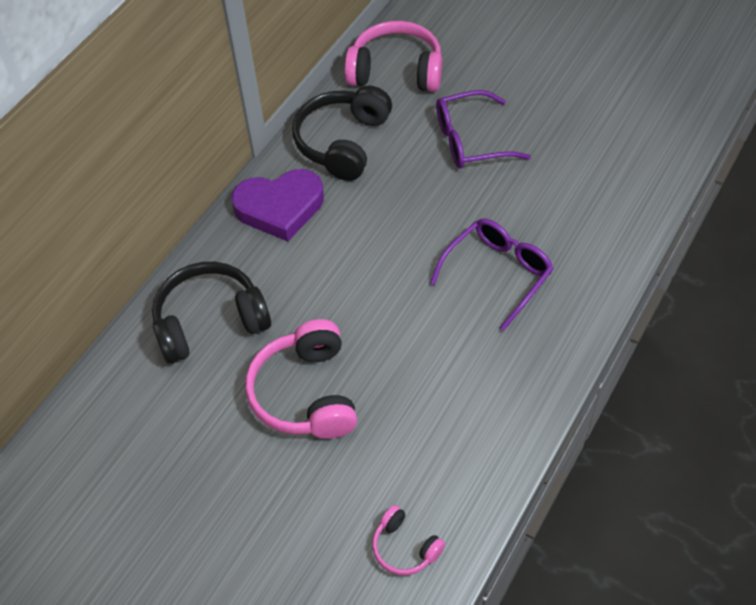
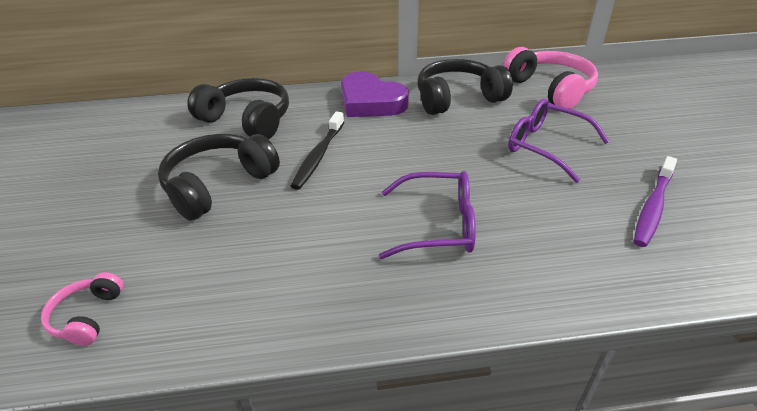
camera: 50 degrees right, 15 degrees down
(306, 393) = (218, 185): pink headphones -> black headphones
(332, 298) = (318, 156): none -> black toothbrush
(589, 141) = (653, 207): none -> purple toothbrush

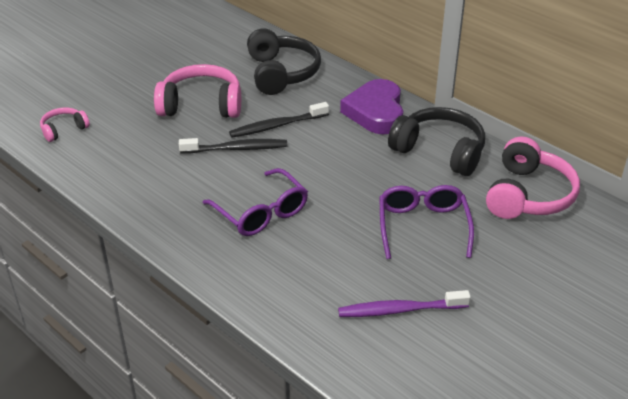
camera: 50 degrees right, 0 degrees up
(218, 185) = (201, 105): black headphones -> pink headphones
(319, 195) = (236, 149): none -> black toothbrush

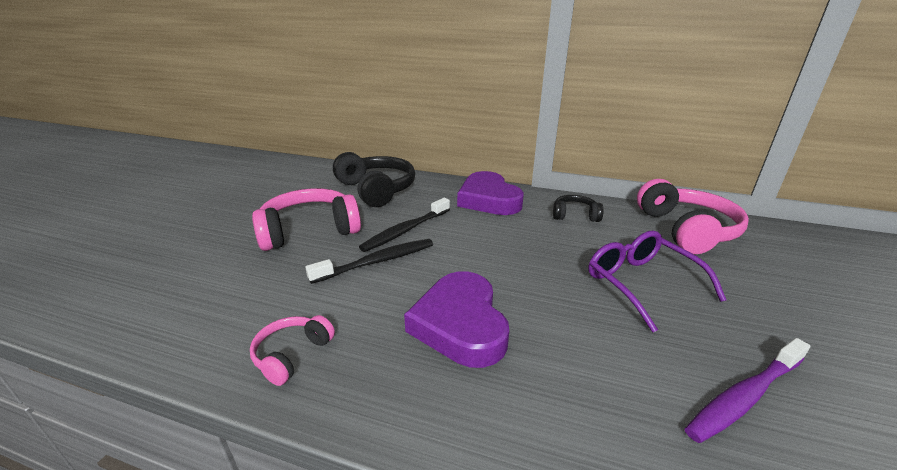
camera: 25 degrees left, 10 degrees down
(64, 129) = (129, 297): pink headphones -> pink headphones (292, 354)
(261, 213) = (460, 324): purple glasses -> purple heart
(439, 151) = (575, 215): black headphones -> black headphones, size x0.52

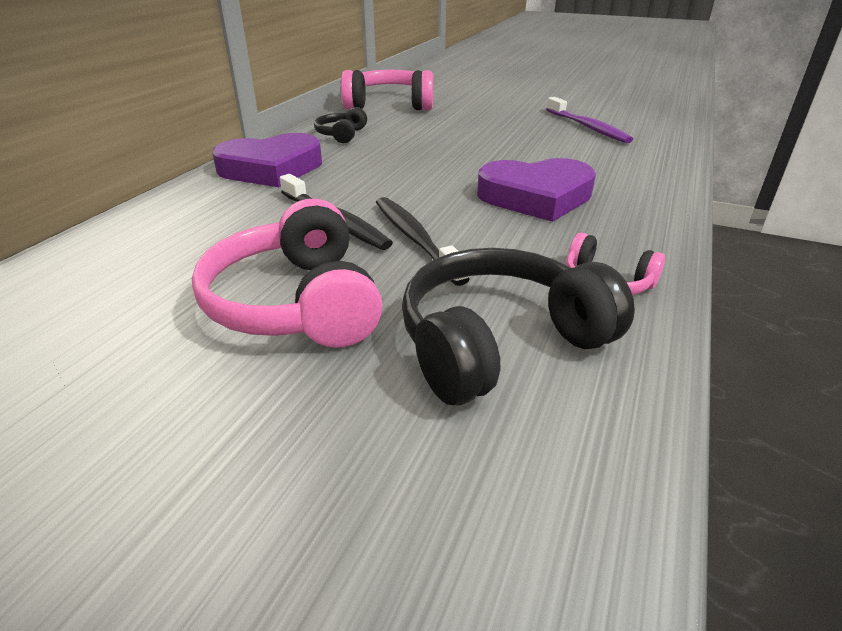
camera: 85 degrees left, 5 degrees up
(376, 190) = (162, 246): black headphones -> black headphones (499, 342)
(641, 283) = (471, 130): purple glasses -> none

